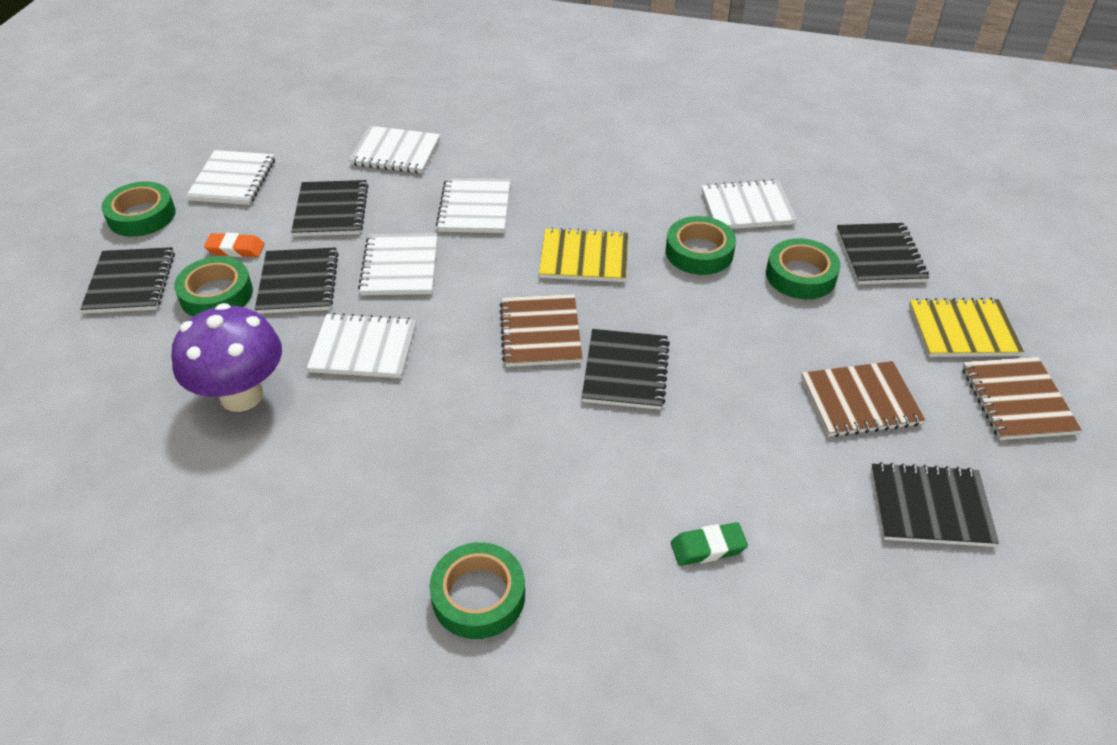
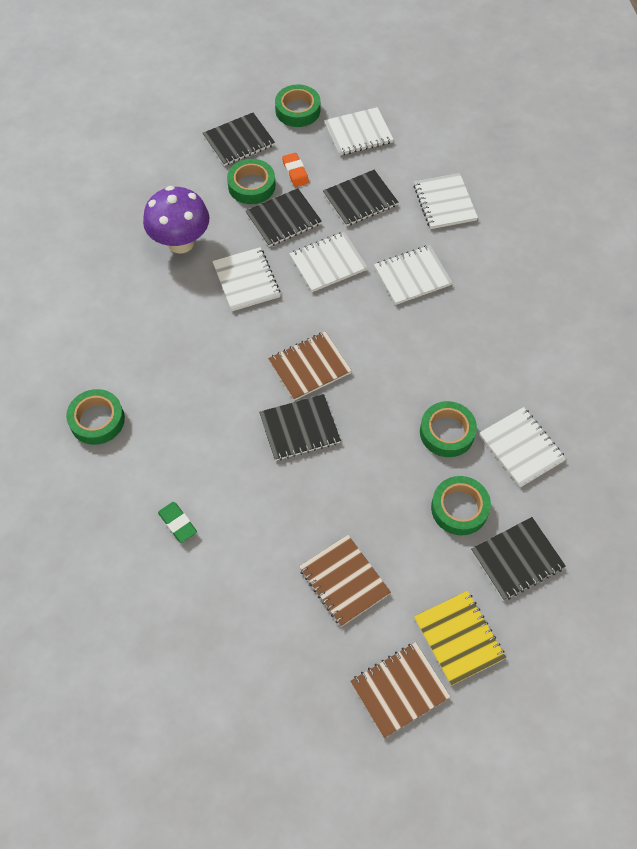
camera: 65 degrees right, 15 degrees up
(584, 258) = (398, 363): yellow notebook -> none
(930, 507) = (267, 646): black notebook -> none

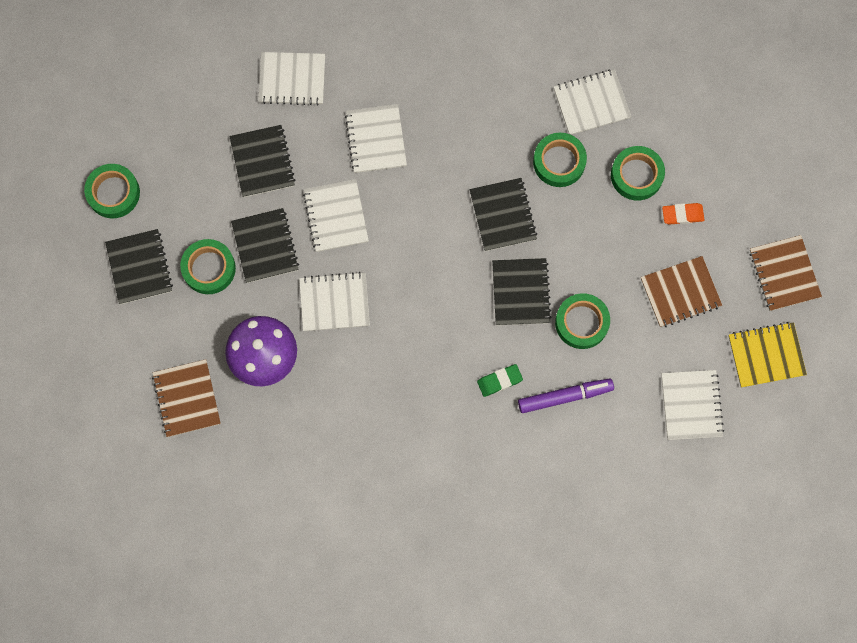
camera: 75 degrees left, 15 degrees up
(97, 420) = (461, 481): green tape -> green tape (581, 322)
(178, 523) = (590, 424): green eraser -> green eraser (499, 381)
(202, 493) = (565, 397): none -> purple marker
(295, 172) = (204, 218): orange eraser -> orange eraser (682, 215)
(309, 367) = (455, 266): brown notebook -> brown notebook (187, 399)
(358, 133) = (169, 138): white notebook -> white notebook (691, 405)
(459, 638) = (752, 213): yellow notebook -> yellow notebook (766, 355)
(517, 559) = (695, 143): black notebook -> black notebook (503, 215)

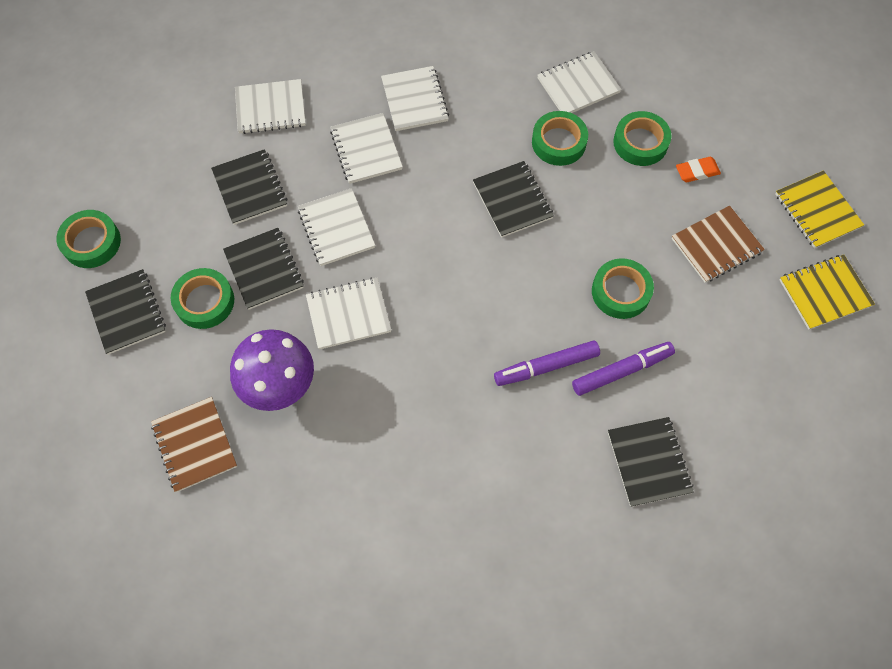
camera: 10 degrees left, 10 degrees down
(499, 381) = (546, 366): green eraser -> purple marker
(521, 292) = (548, 272): black notebook -> black notebook (649, 462)
(691, 405) = (761, 357): white notebook -> white notebook (414, 100)
(784, 274) = (817, 211): brown notebook -> yellow notebook

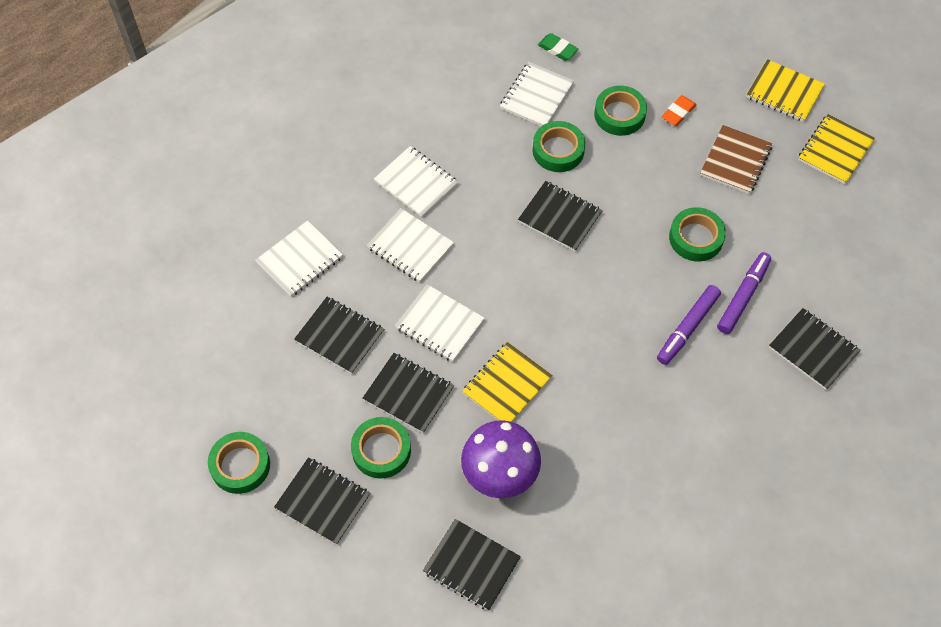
camera: 35 degrees left, 5 degrees down
(195, 445) = (471, 565): brown notebook -> black notebook
(348, 314) = (507, 385): white notebook -> yellow notebook
(631, 55) = (557, 49): none -> green eraser

